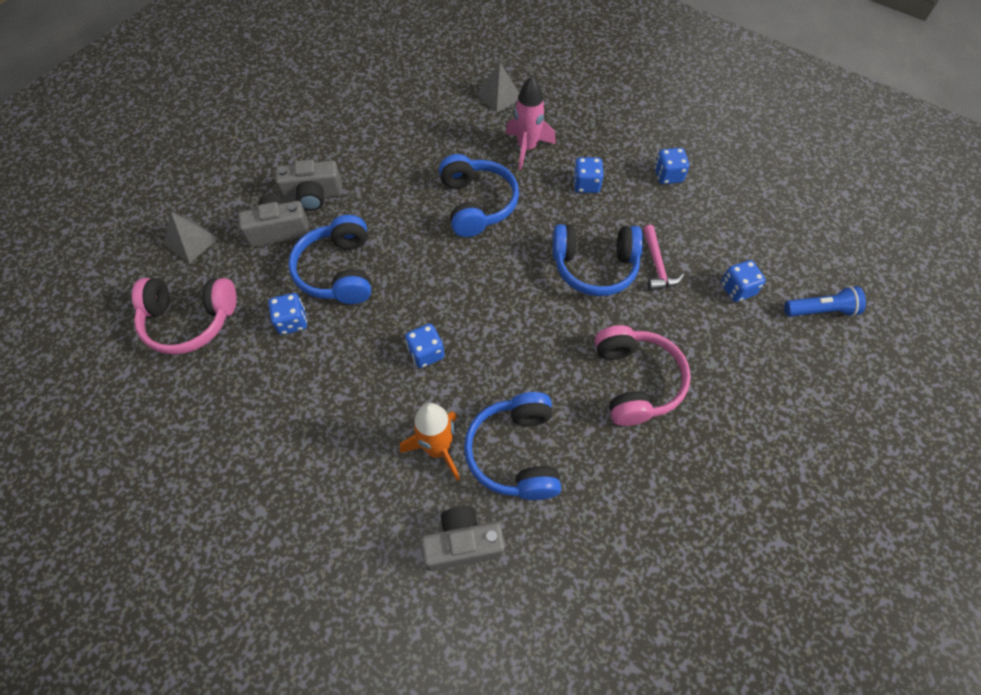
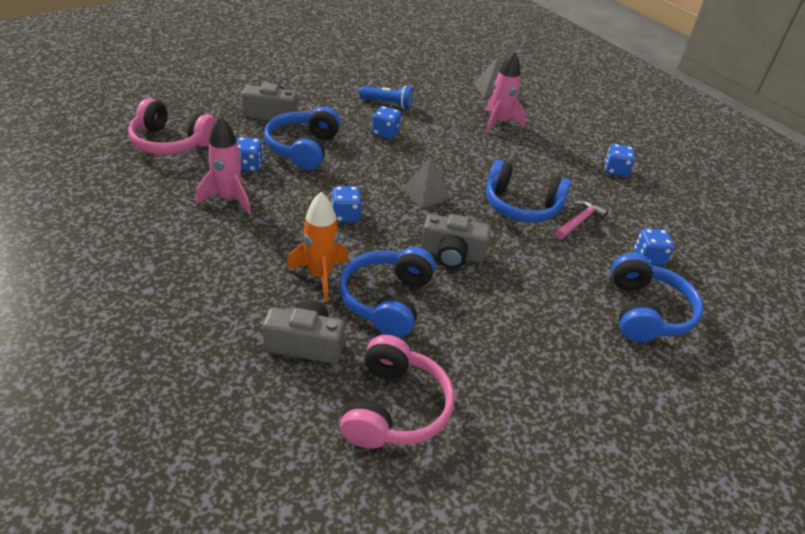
camera: 15 degrees right, 20 degrees down
(191, 241) = (201, 101): grey pyramid -> grey pyramid (425, 193)
(294, 380) = (229, 199): none -> pink rocket
(313, 195) = (310, 103): grey camera -> grey camera (452, 254)
(476, 204) = (438, 142): blue headphones -> blue headphones (645, 312)
(586, 184) = (539, 156): blue dice -> blue dice (385, 133)
(635, 381) = (522, 288): pink headphones -> pink headphones (394, 408)
(657, 265) = (579, 221): pink hammer -> pink hammer turned 150 degrees counterclockwise
(821, 310) = (726, 295): blue flashlight -> blue flashlight (388, 104)

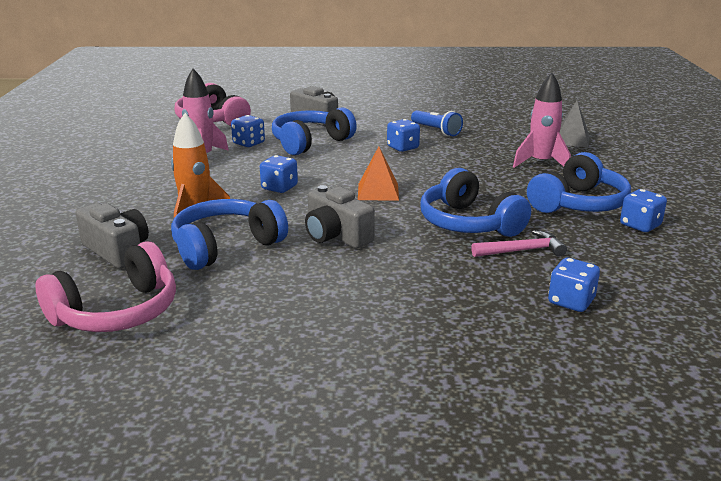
camera: 40 degrees right, 15 degrees down
(425, 193) = (378, 192): grey pyramid -> orange pyramid
(645, 312) = (492, 341): blue headphones -> blue headphones (578, 203)

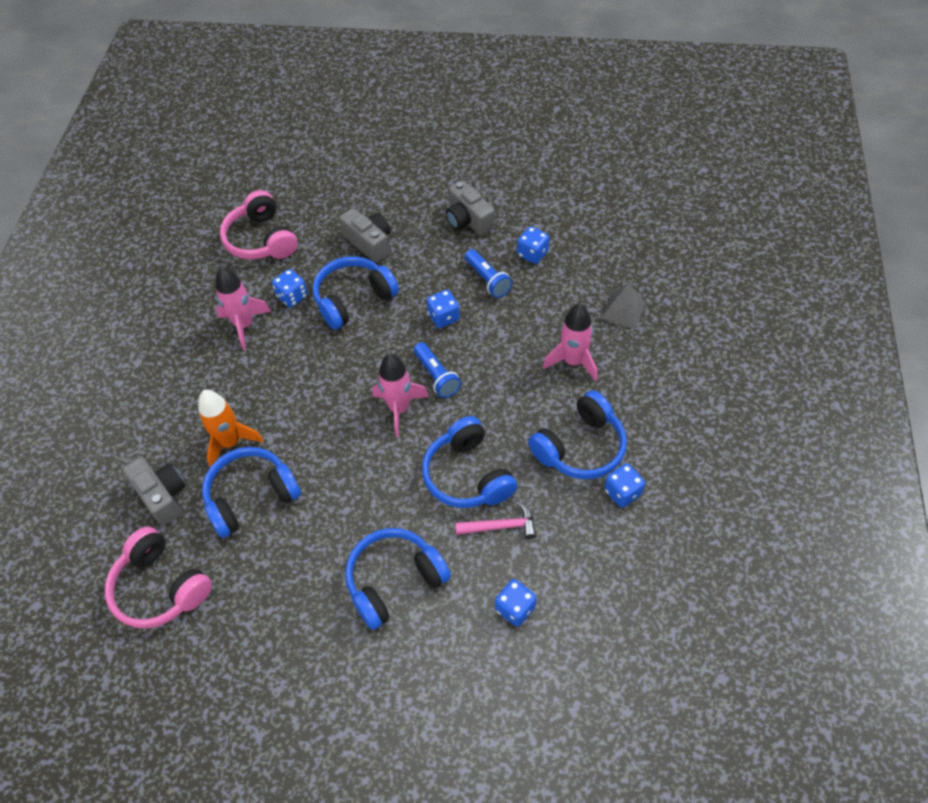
camera: 10 degrees right, 30 degrees up
(117, 312) = (160, 587): pink headphones -> pink headphones turned 75 degrees clockwise
(279, 188) = (310, 393): blue dice -> blue dice (532, 254)
(336, 236) = (346, 487): grey camera -> grey camera (468, 220)
(378, 192) = (399, 409): orange pyramid -> pink rocket
(409, 174) = (437, 376): none -> blue flashlight
(416, 291) = (394, 581): none -> blue headphones

